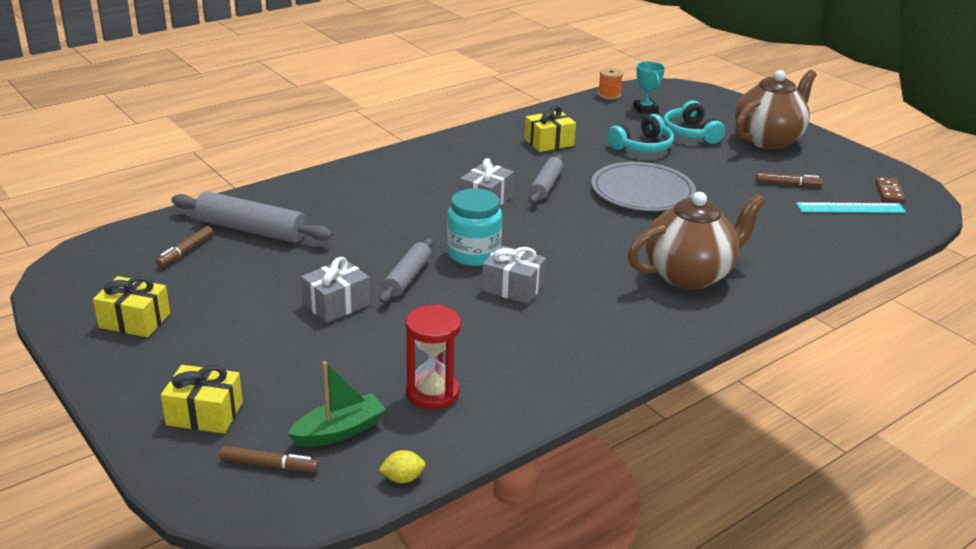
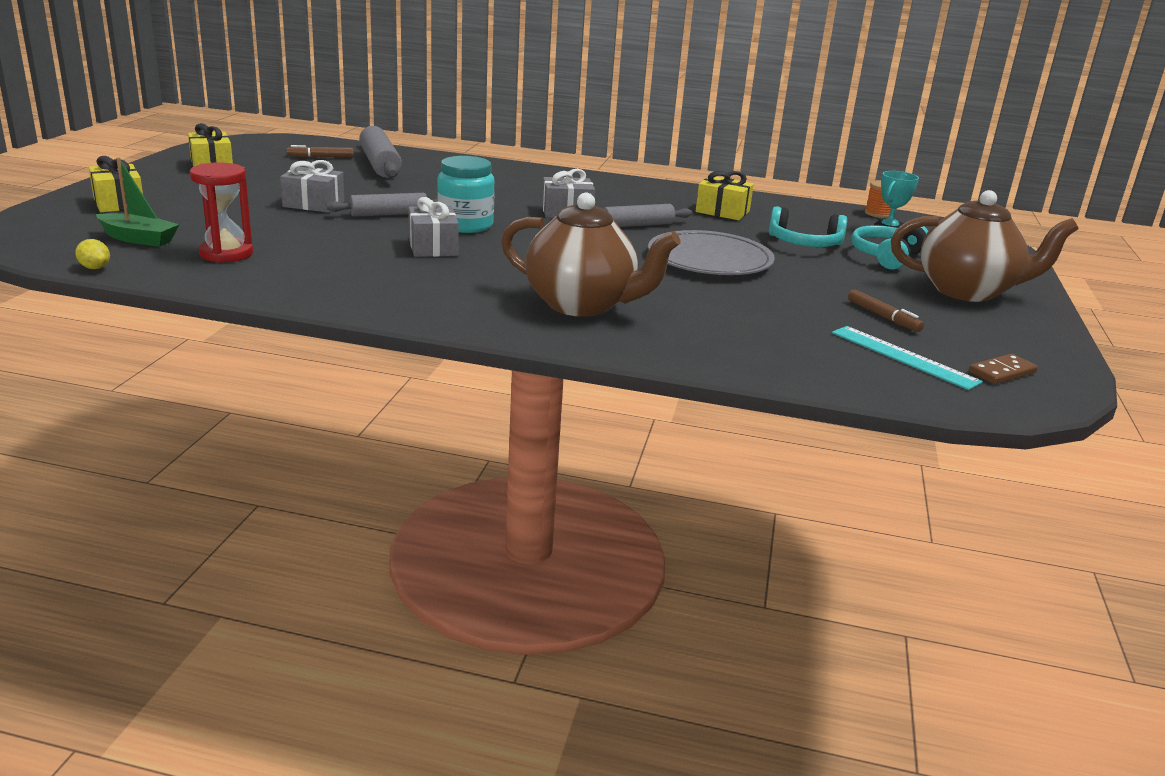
camera: 50 degrees right, 5 degrees down
(269, 465) = (73, 230): brown marker -> none

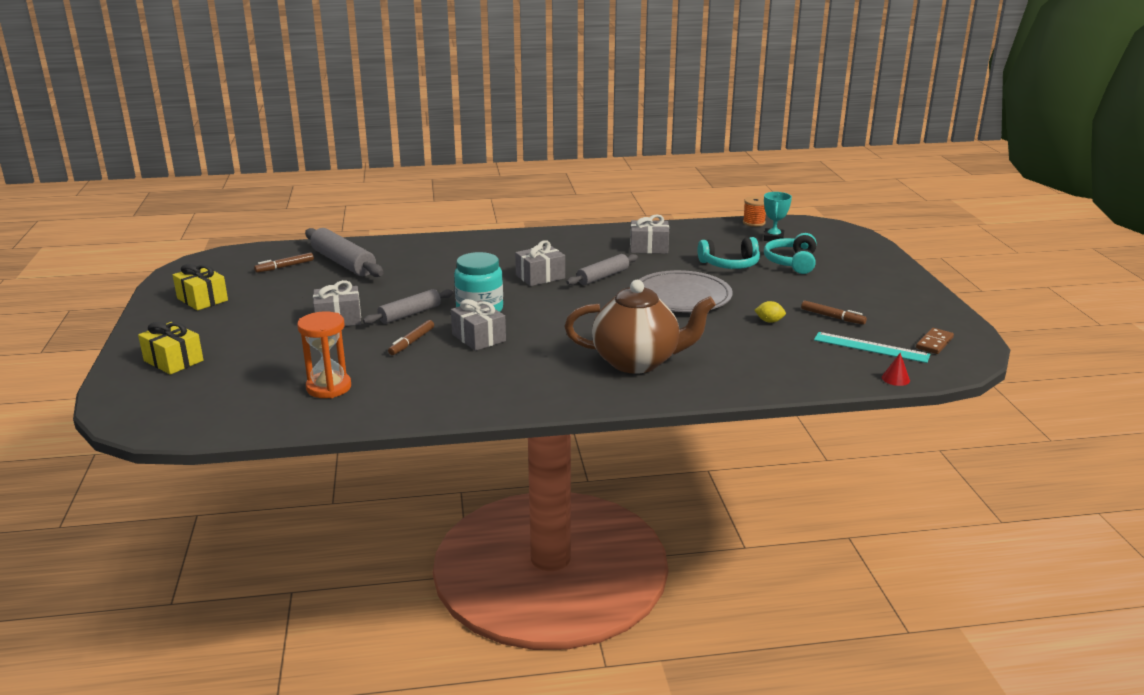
camera: 20 degrees left, 0 degrees up
(95, 268) = (240, 431): yellow lemon -> yellow lemon (769, 321)
(138, 239) = (239, 393): green boat -> none
(226, 254) = (329, 387): red hourglass -> orange hourglass
(359, 236) = (411, 342): none -> brown marker
(722, 211) = (649, 247): yellow gift -> grey gift
(903, 396) = (895, 379): none -> red cone
(967, 291) = (864, 280): brown teapot -> none

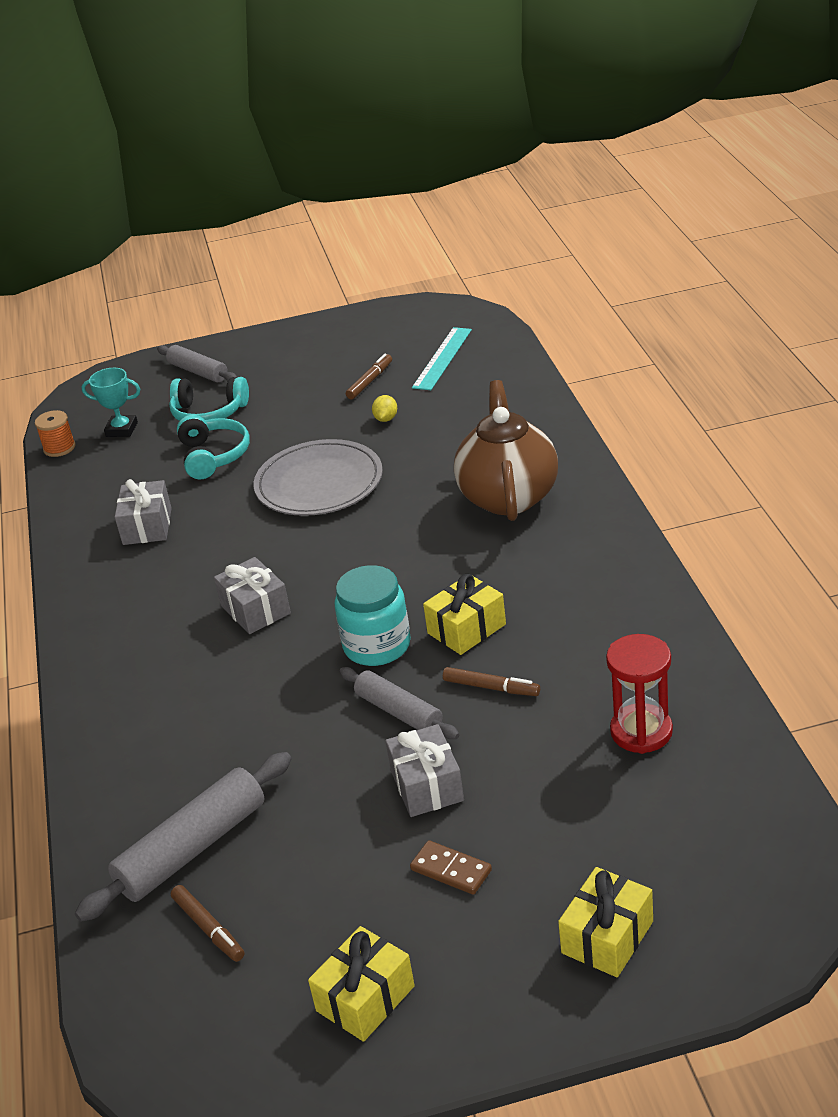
camera: 90 degrees left, 10 degrees up
(329, 387) = (641, 731): orange hourglass -> red hourglass
(479, 338) = (466, 629): grey gift -> yellow gift
(603, 277) = (255, 553): grey rolling pin -> grey rolling pin (198, 372)
(895, 379) = (509, 345): red cone -> none
(934, 343) = (426, 326): brown domino -> brown domino (451, 870)

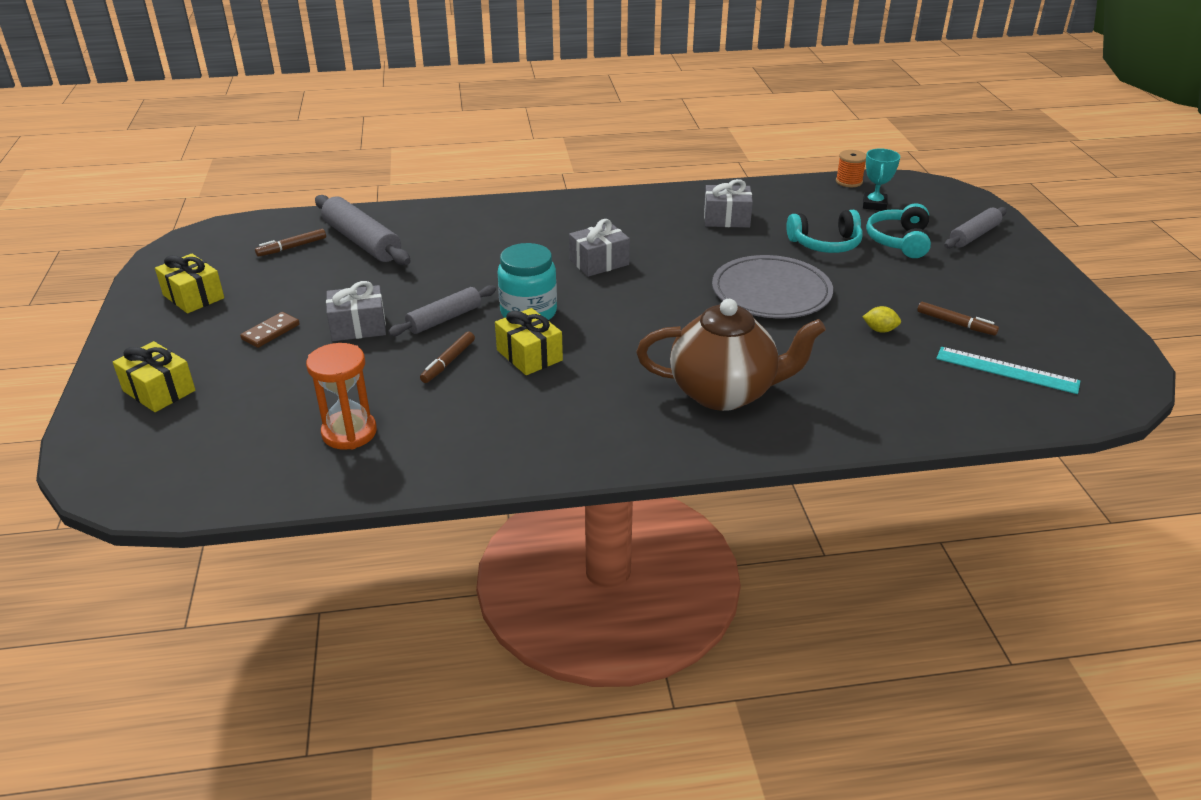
camera: 90 degrees right, 0 degrees up
(641, 731) = (349, 433): red hourglass -> orange hourglass

